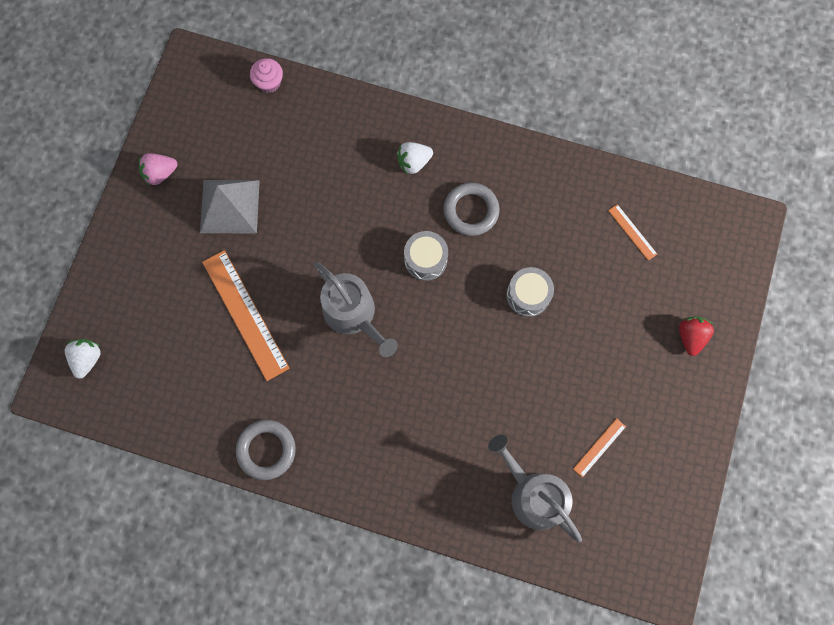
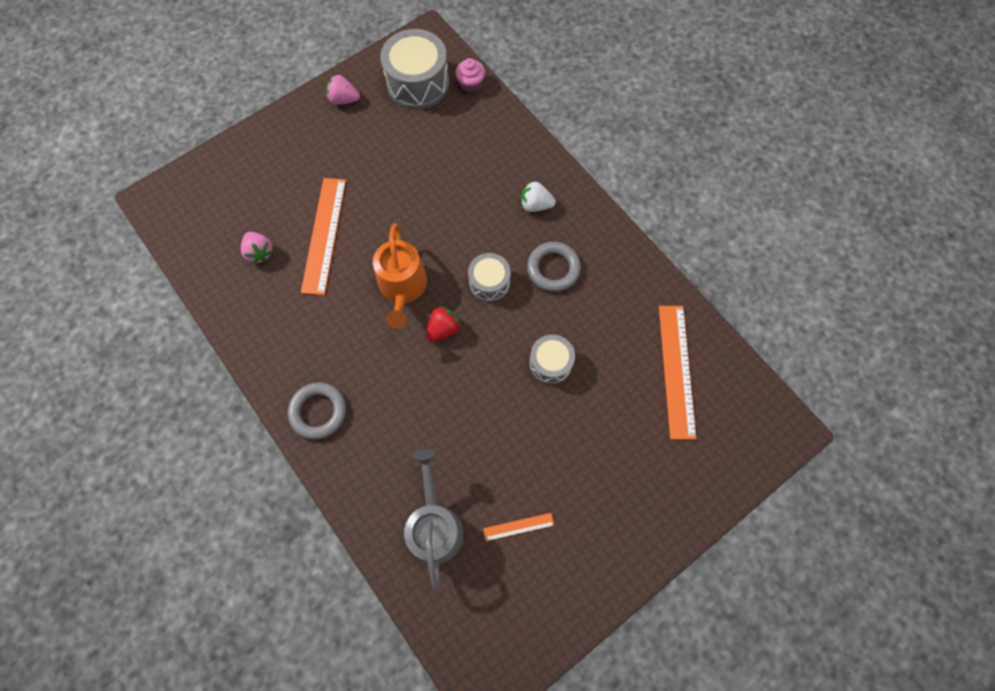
camera: 35 degrees right, 5 degrees down
(87, 359) = (192, 194): white strawberry -> none
(198, 370) = (260, 252): none -> pink strawberry
(218, 113) = (418, 83): none -> grey drum
(230, 206) = (374, 152): grey pyramid -> none
(266, 450) = (260, 343): grey ring -> grey ring (318, 411)
(353, 314) = (402, 287): grey watering can -> orange watering can
(632, 232) = (676, 370): orange ruler -> orange ruler, size x2.14
(690, 336) = (665, 489): red strawberry -> red strawberry (443, 329)

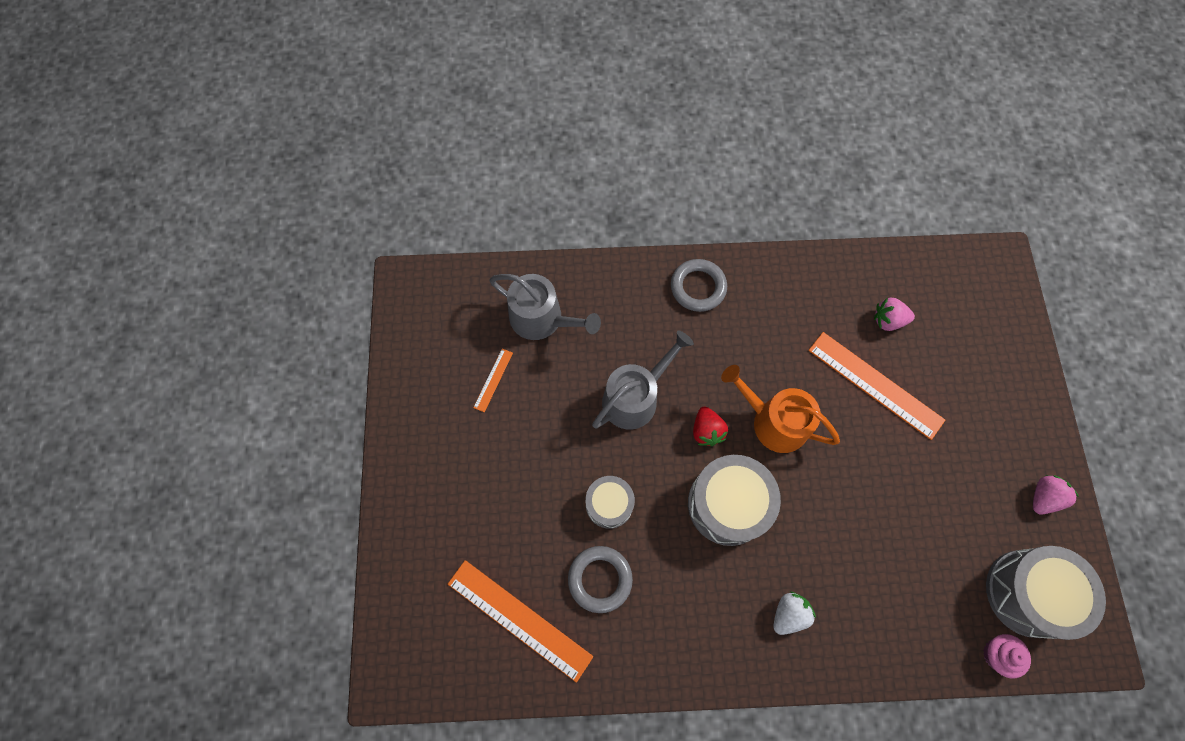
camera: 125 degrees right, 0 degrees up
(452, 399) = (635, 397): none -> grey watering can
(489, 282) = (728, 504): grey drum -> grey drum, size x1.70
(553, 268) = (703, 578): grey ring -> grey ring (600, 579)

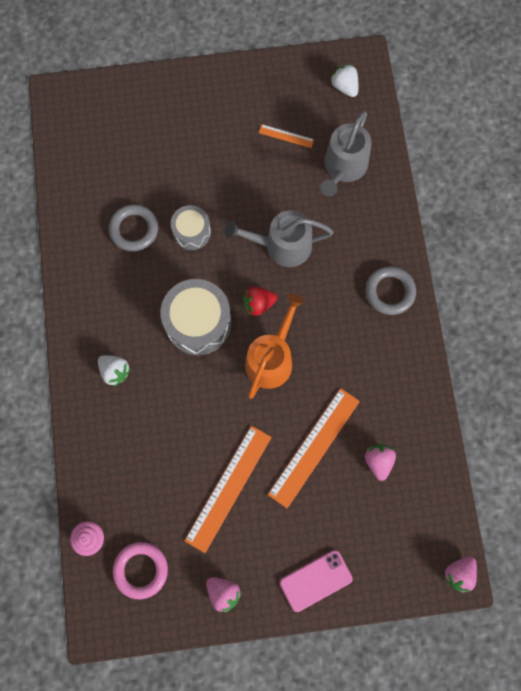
camera: 85 degrees right, 5 degrees up
(438, 307) = (344, 87): none -> white strawberry
(519, 619) = (102, 176): orange ruler -> orange ruler (228, 488)
(635, 397) = (282, 245): grey watering can -> grey watering can turned 135 degrees clockwise
(998, 258) = (458, 573): none -> pink strawberry
(1019, 397) = (315, 580): none -> pink phone
(1028, 593) = (141, 570): grey drum -> pink ring

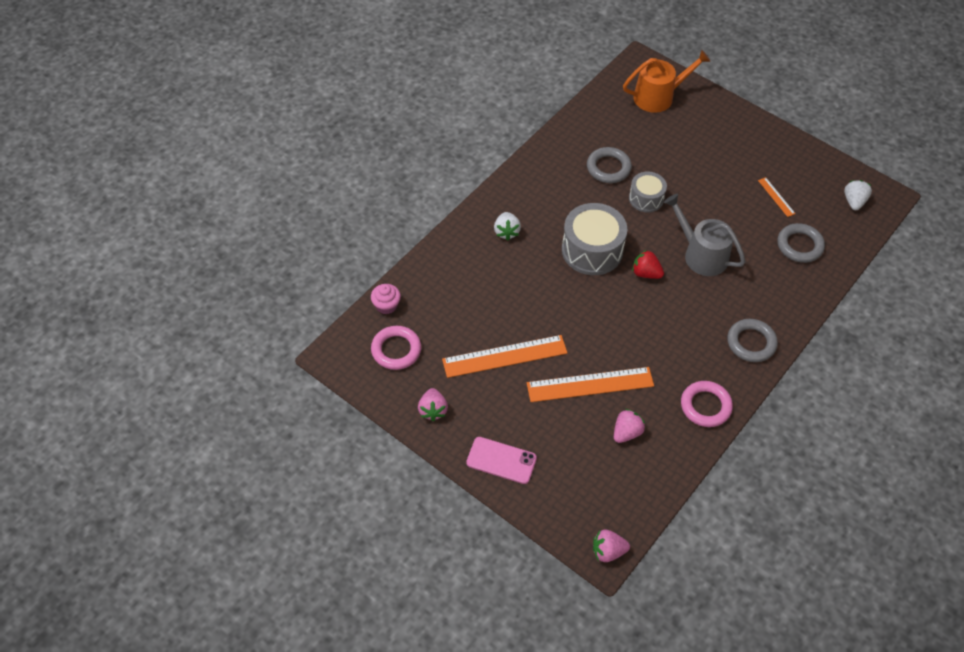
camera: 45 degrees right, 20 degrees down
(271, 359) = (619, 310): orange watering can -> orange watering can (658, 96)
(343, 167) = (799, 245): grey watering can -> grey ring
(410, 380) = (705, 406): none -> pink ring

